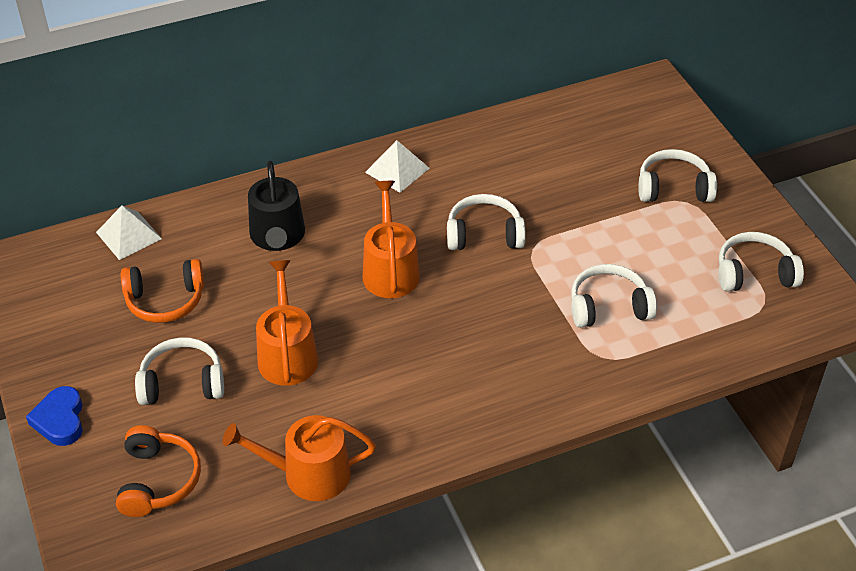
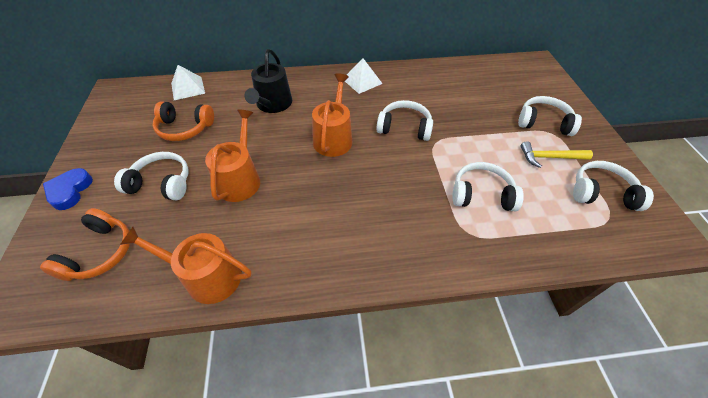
camera: 15 degrees right, 5 degrees up
(687, 238) = (550, 157): none -> yellow hammer

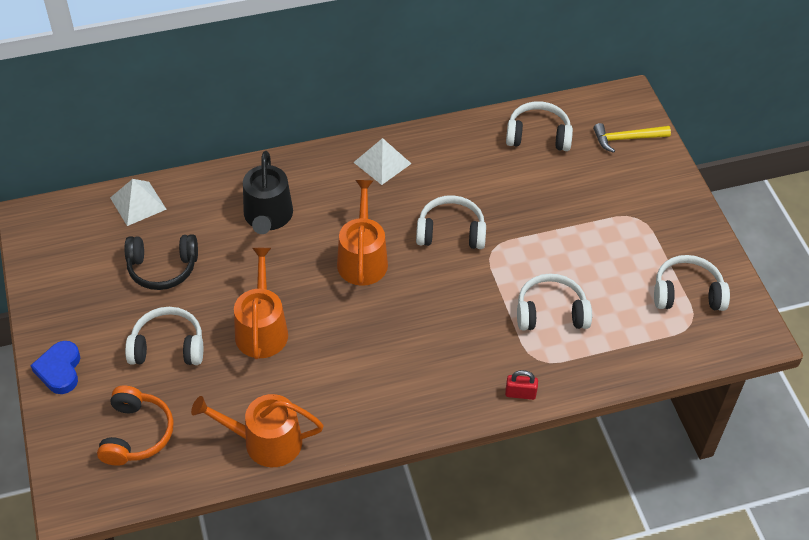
camera: 10 degrees left, 0 degrees up
(185, 128) = (162, 268): orange headphones -> black headphones
(451, 262) = (520, 393): none -> red padlock
(543, 123) = (628, 203): white headphones -> white headphones (538, 135)
(550, 157) = (632, 254): yellow hammer -> yellow hammer (626, 139)

